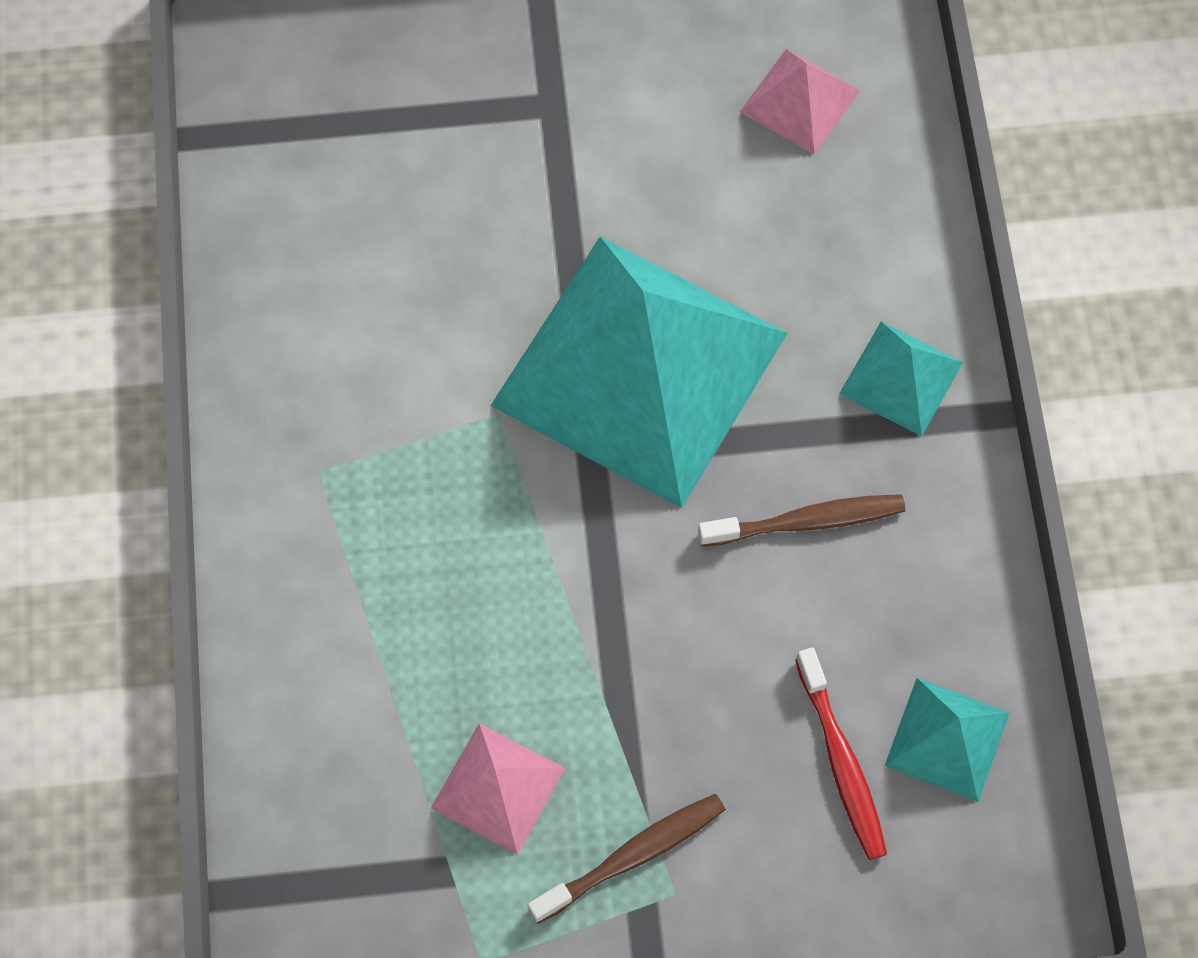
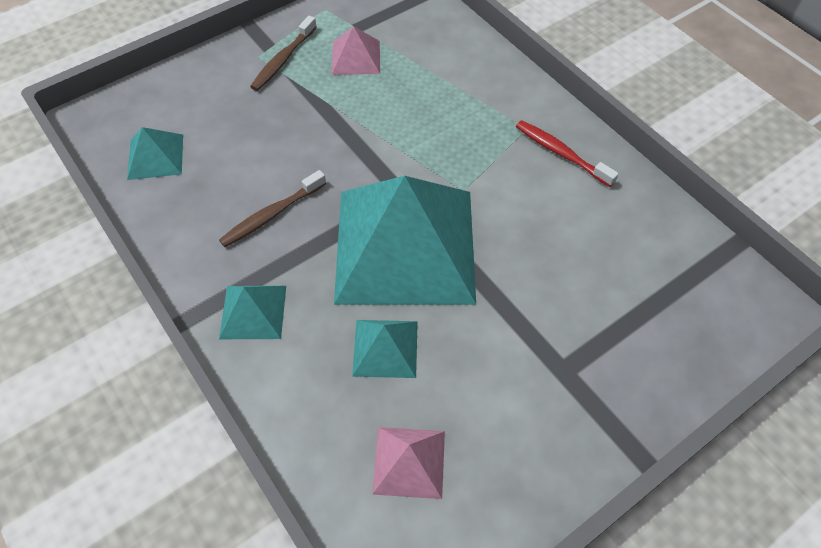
camera: 150 degrees right, 10 degrees down
(752, 240) = (385, 348): none -> turquoise pyramid
(841, 762) = (204, 127): red toothbrush -> red toothbrush (561, 153)

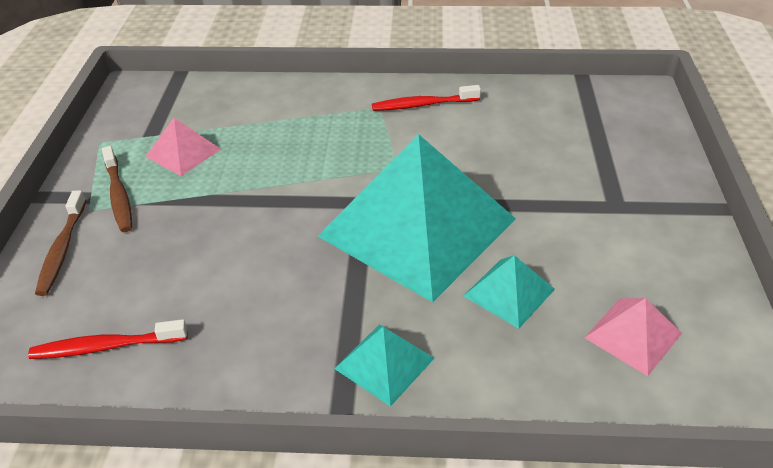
camera: 50 degrees left, 15 degrees down
(155, 156) = (106, 346): turquoise pyramid -> red toothbrush
(271, 215) = (288, 294): brown toothbrush -> brown toothbrush (62, 249)

